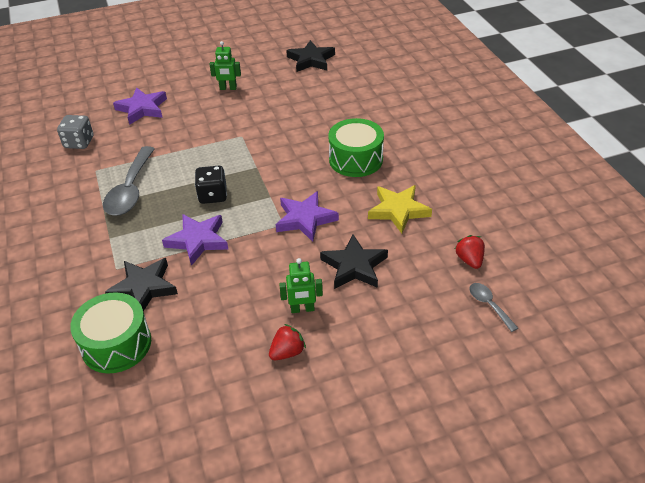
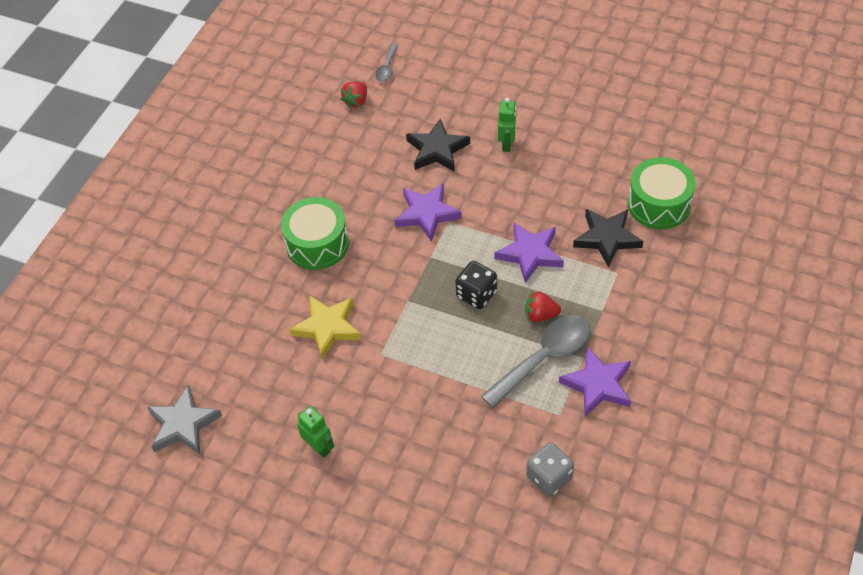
camera: 135 degrees left, 10 degrees up
(142, 109) = (440, 487): purple star -> purple star (597, 385)
(287, 352) = (546, 123): red strawberry -> red strawberry (540, 315)
(302, 309) = (507, 144): green robot -> green robot turned 60 degrees clockwise
(311, 60) = (183, 424): black star -> grey star
(398, 211) = (350, 171): yellow star -> yellow star (327, 327)

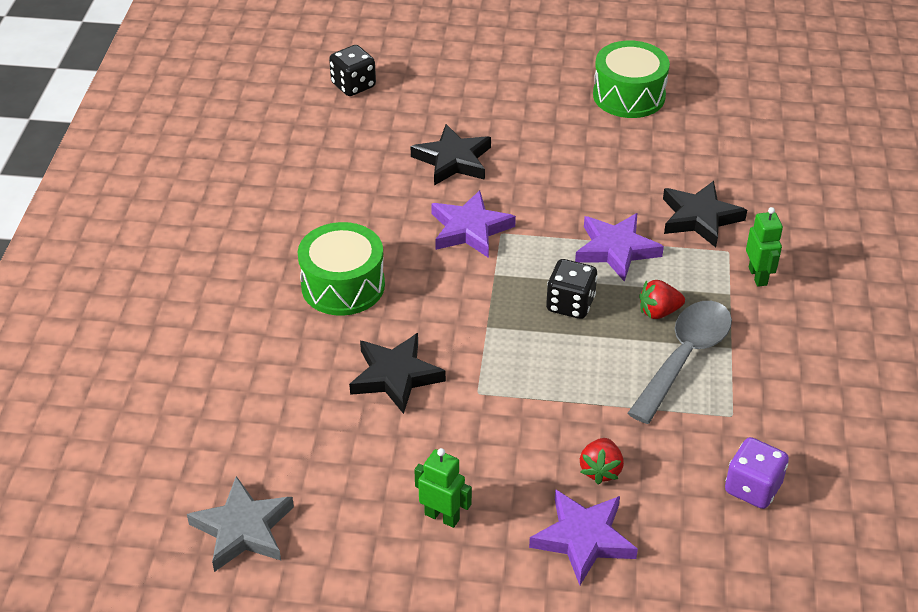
camera: 20 degrees left, 10 degrees down
(327, 327) = (395, 376): yellow star -> black star
(356, 101) = (329, 125): red strawberry -> red strawberry (600, 470)
(387, 68) = (353, 85): grey spoon -> black dice
(507, 144) = (536, 141): green robot -> green robot (758, 276)
(549, 477) = (752, 488): grey dice -> purple dice
(597, 385) = (762, 373): purple star -> purple star (583, 539)
(659, 204) = (743, 173): green drum -> green drum (629, 96)

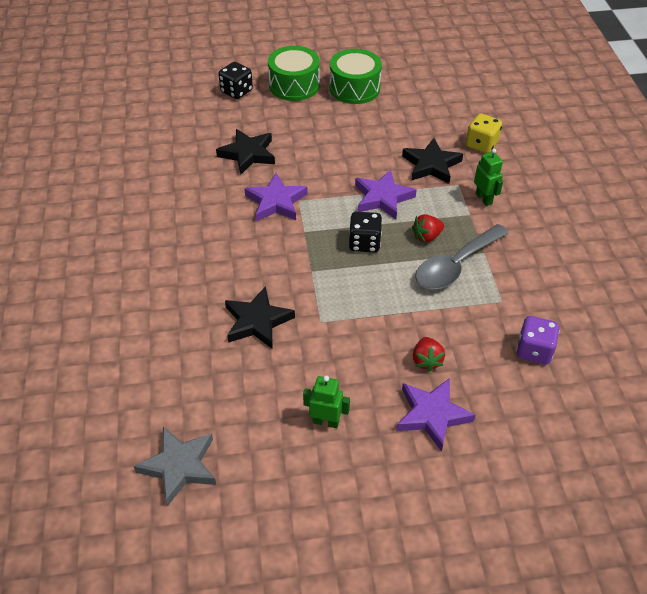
camera: 15 degrees left, 5 degrees up
(343, 285) = (197, 261): green drum -> green drum (294, 85)
(353, 85) = (159, 112): black dice -> black dice (236, 91)
(684, 357) = (455, 265): grey spoon -> grey spoon turned 150 degrees counterclockwise
(782, 202) = (481, 144): none -> yellow dice

